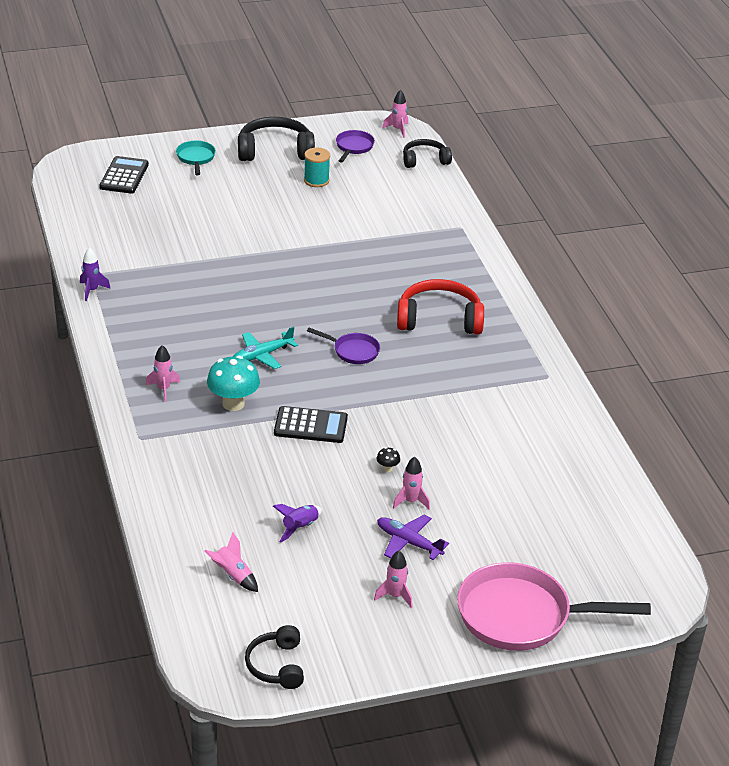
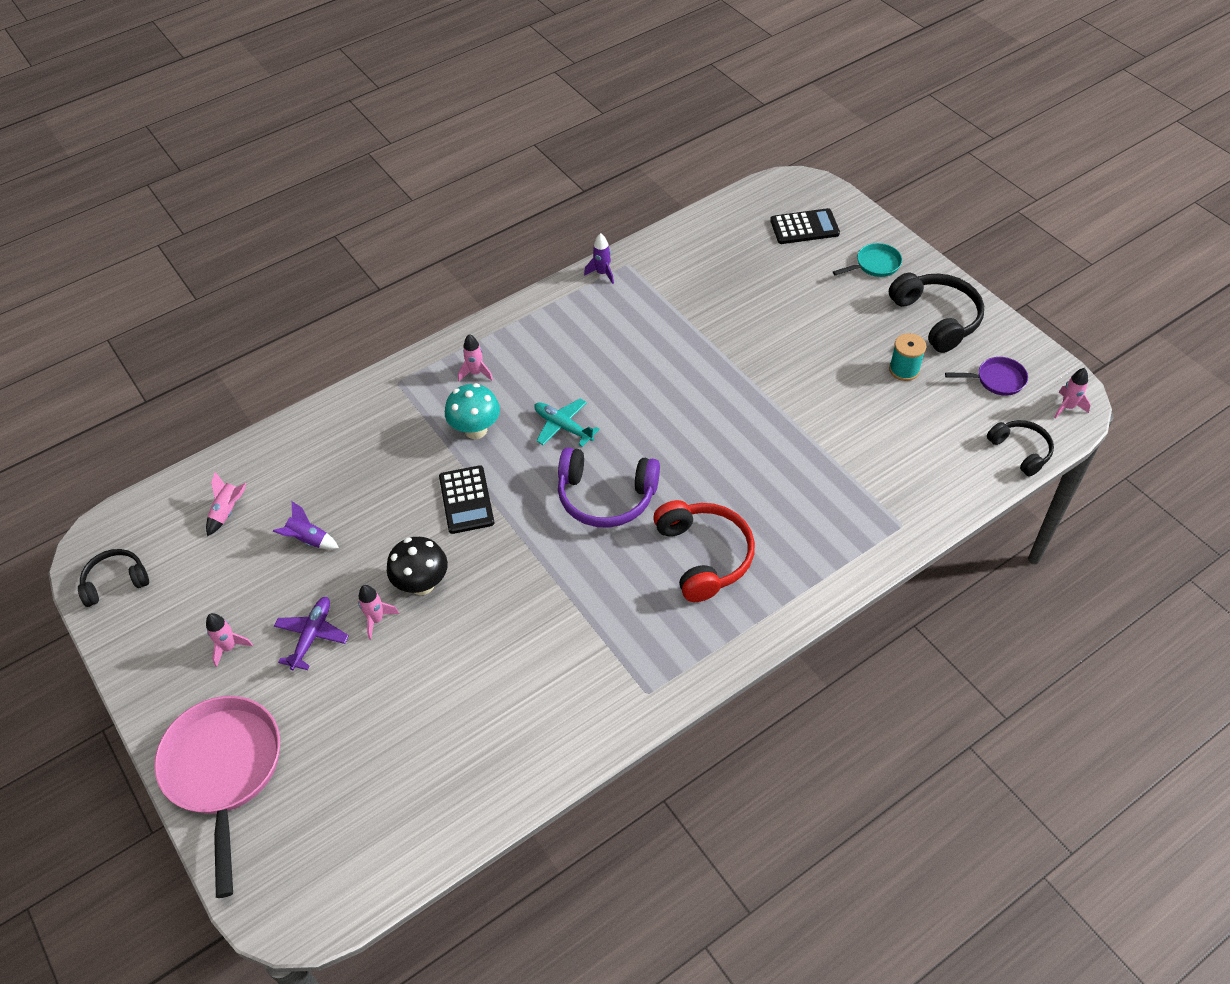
camera: 75 degrees right, 15 degrees up
(353, 351) = (606, 497): purple pan -> purple headphones
(387, 468) = (422, 584): black mushroom -> black mushroom, size x2.30

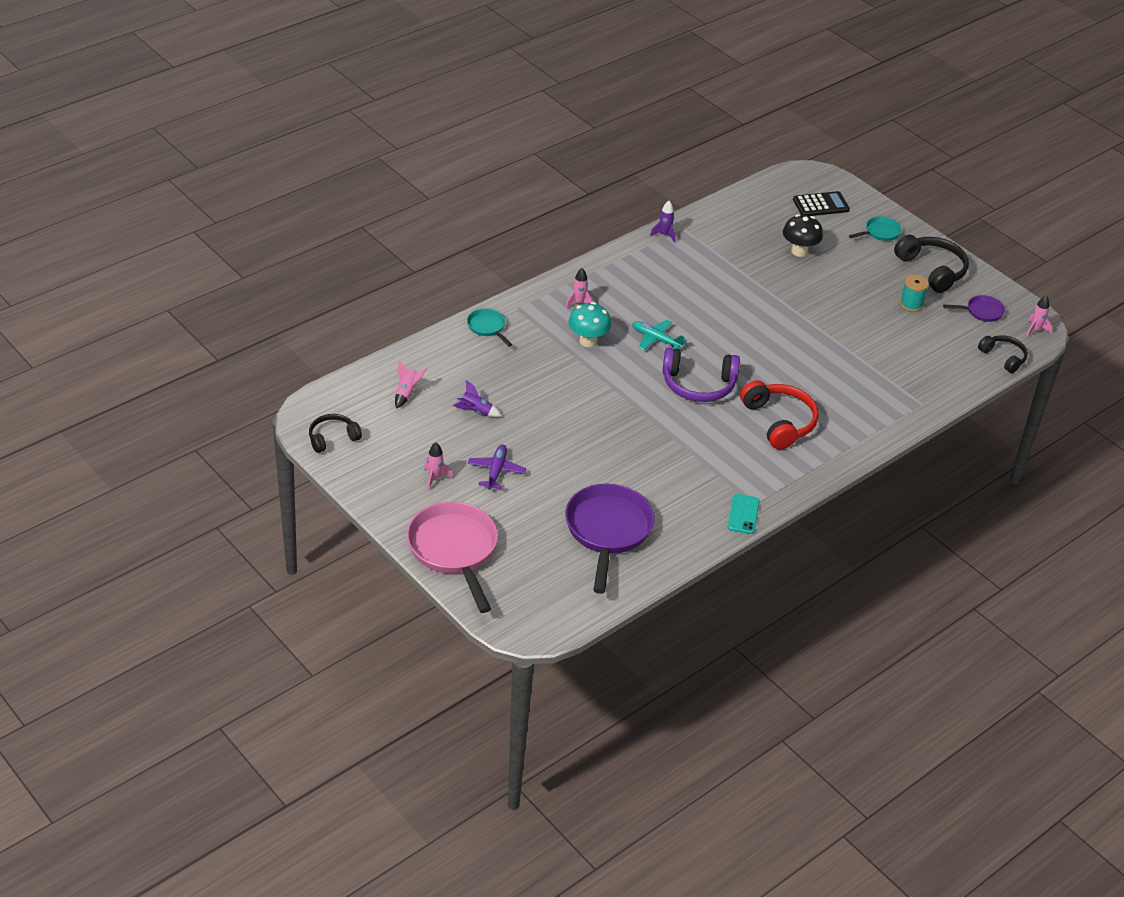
camera: 10 degrees left, 10 degrees down
(354, 411) = (487, 327): none -> turquoise pan
(376, 619) = (542, 461): pink rocket -> none
(422, 584) = (571, 439): black mushroom -> black mushroom (799, 251)
(439, 739) = (607, 531): none -> purple pan
(466, 500) = (592, 386): black calculator -> none
(631, 711) = (743, 514): none -> turquoise phone

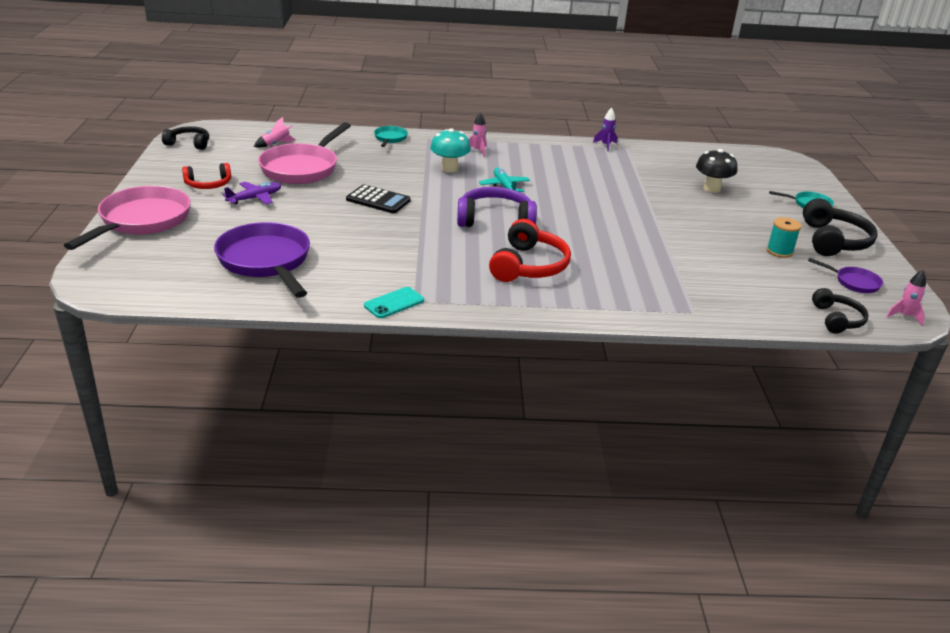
camera: 40 degrees right, 10 degrees down
(435, 478) = (208, 184): pink rocket -> red headphones
(476, 411) = (302, 168): purple rocket -> pink pan
(607, 531) = (266, 261): purple pan -> purple pan turned 75 degrees counterclockwise
(698, 385) = (495, 220): purple headphones -> purple headphones turned 135 degrees clockwise
(821, 205) = (772, 174): black calculator -> black calculator (378, 200)

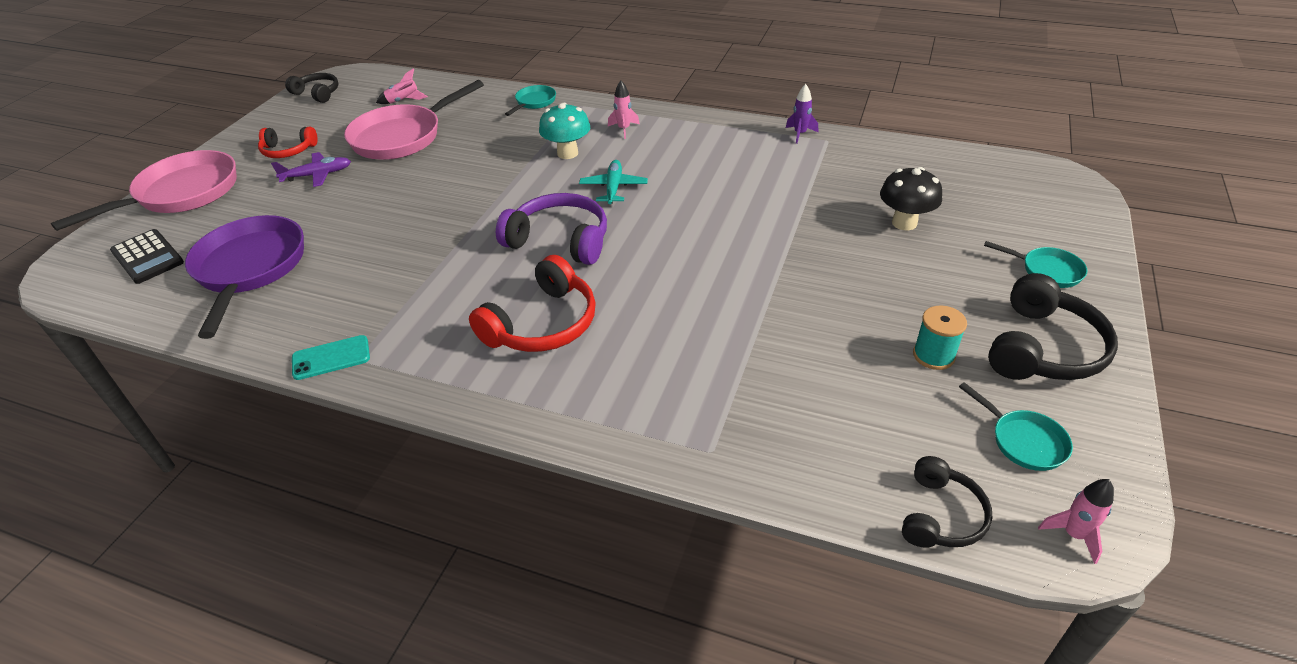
camera: 25 degrees right, 10 degrees up
(378, 200) = (446, 192): black calculator -> black calculator (147, 257)
(854, 282) = (1024, 441): purple pan -> turquoise pan

